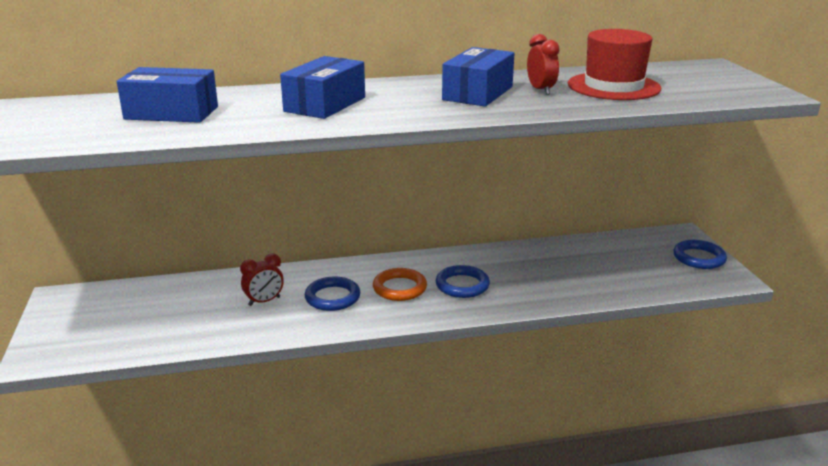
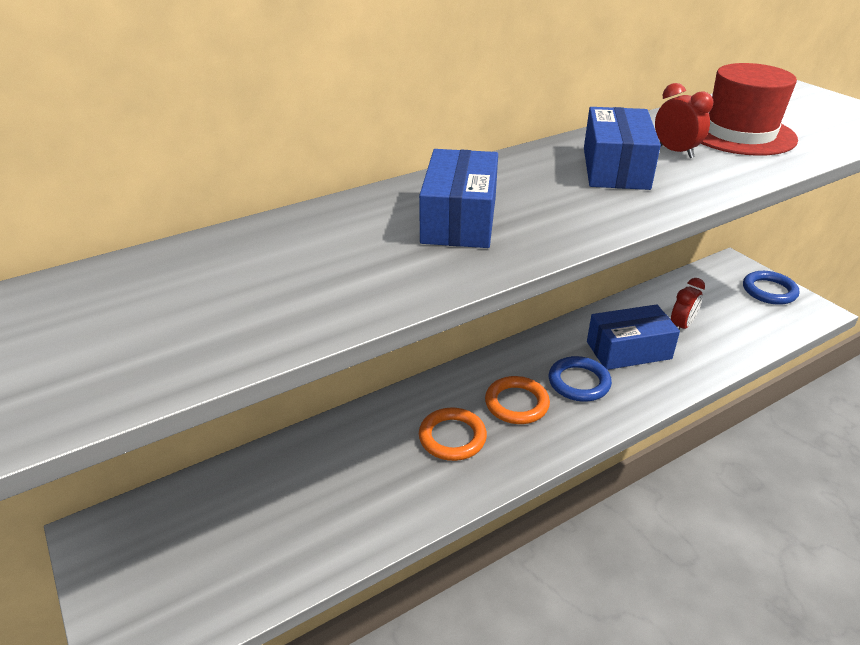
camera: 20 degrees left, 10 degrees up
(171, 113) = (266, 276): blue box -> blue box (628, 350)
(264, 301) = (376, 465): red clock -> red clock (681, 326)
(332, 297) = (452, 437): blue ring -> orange ring

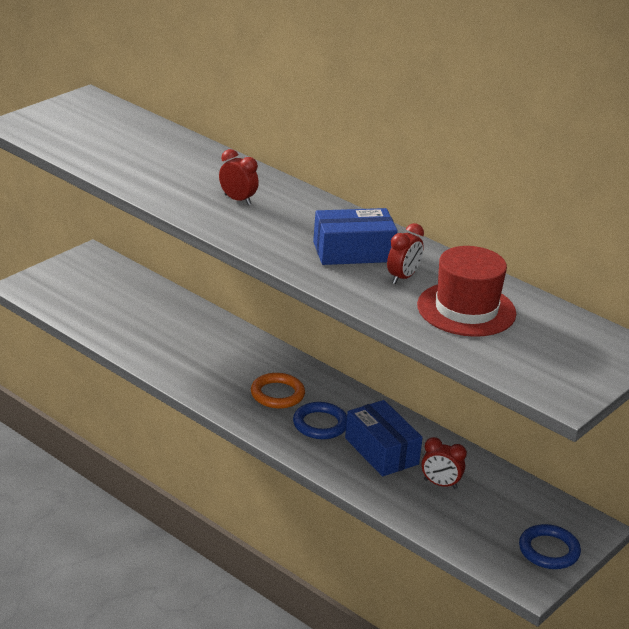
camera: 70 degrees right, 5 degrees down
(452, 437) = (225, 368): orange ring -> none
(459, 219) = (237, 200): blue box -> red clock

